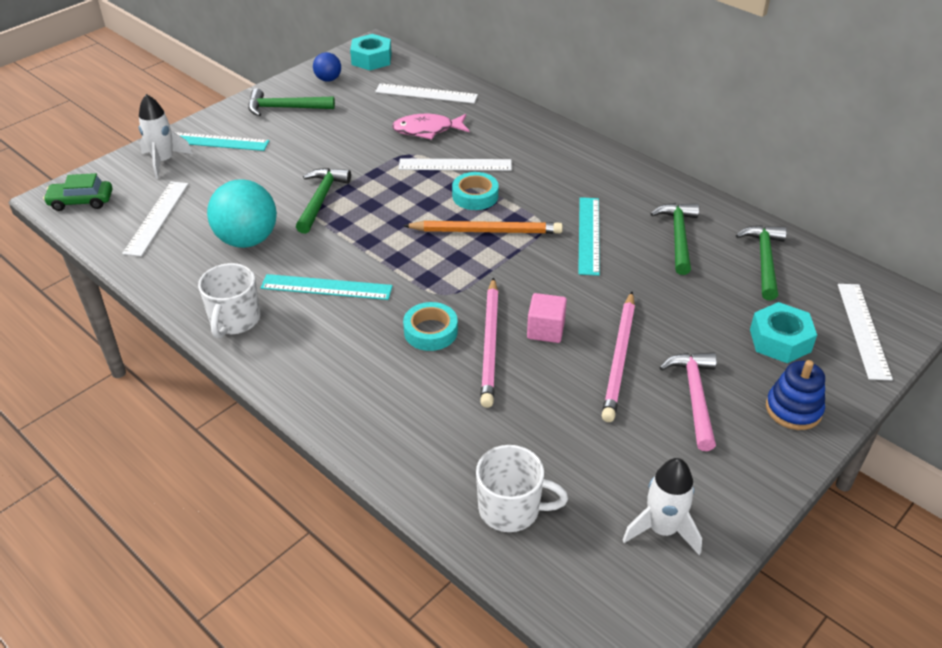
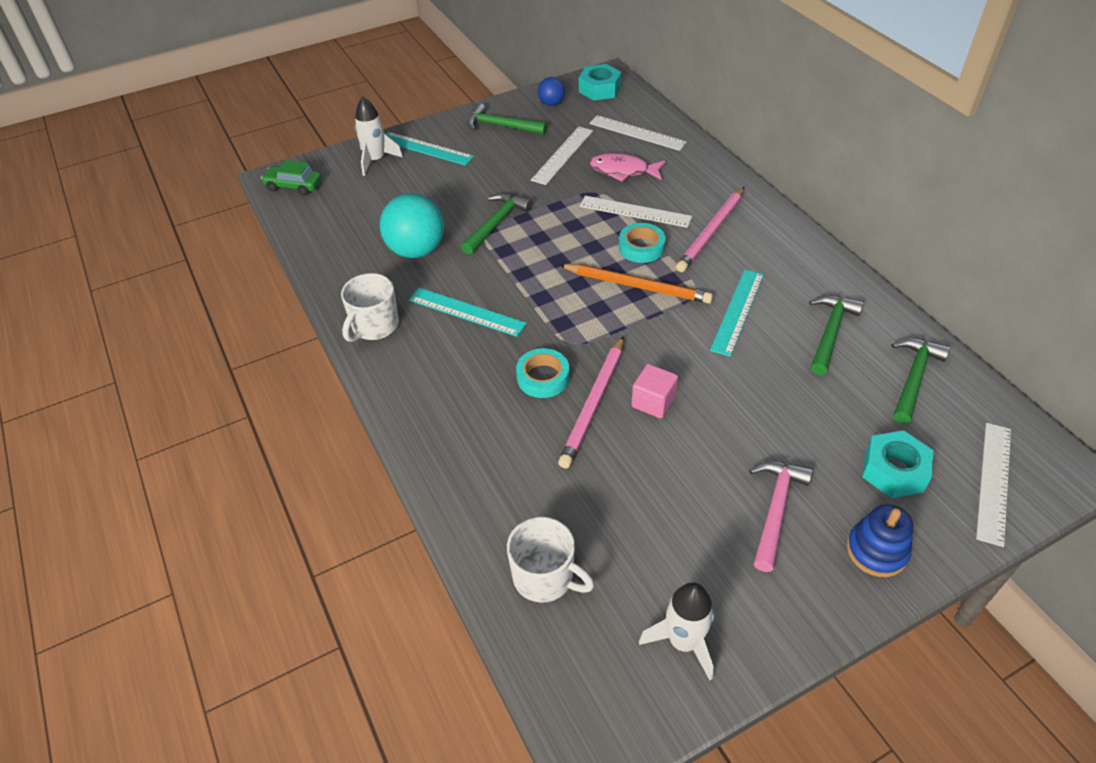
camera: 20 degrees right, 5 degrees up
(156, 217) = (348, 213): white ruler -> white ruler (562, 155)
(619, 358) = (715, 449): pink pencil -> pink pencil (711, 232)

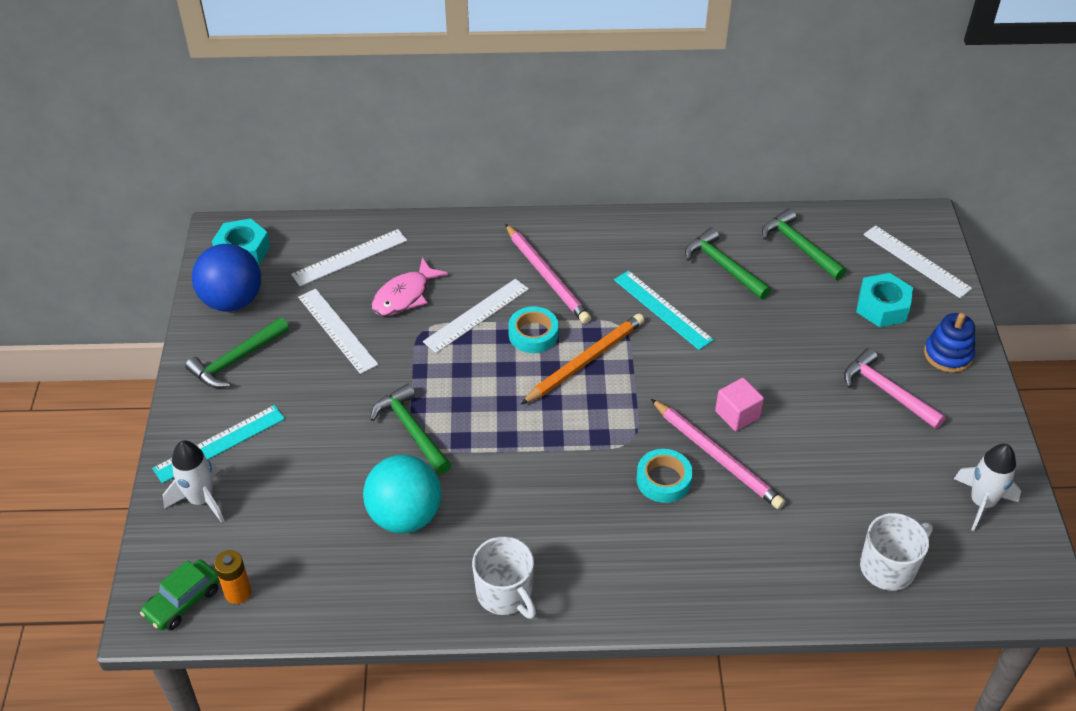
camera: 65 degrees left, 0 degrees up
(311, 204) = (238, 592): none -> orange battery
(466, 312) = (535, 506): turquoise ruler -> none
(551, 103) = (232, 301): blue ball -> blue ball, size x1.91

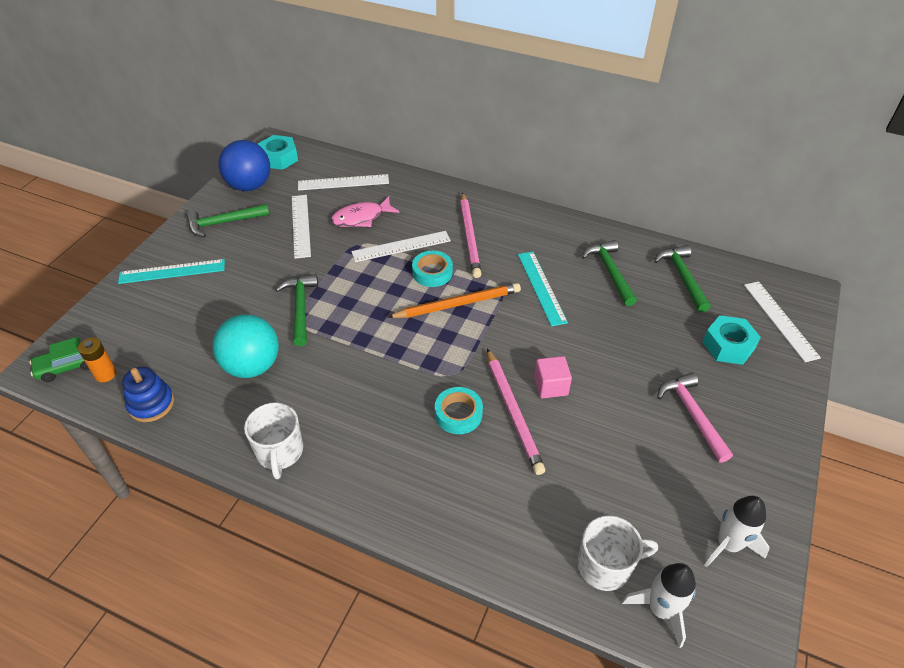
camera: 25 degrees right, 0 degrees up
(201, 500) = (132, 303): white rocket -> white rocket (660, 609)
(948, 355) = (767, 404): blue stacking toy -> blue stacking toy (151, 404)

